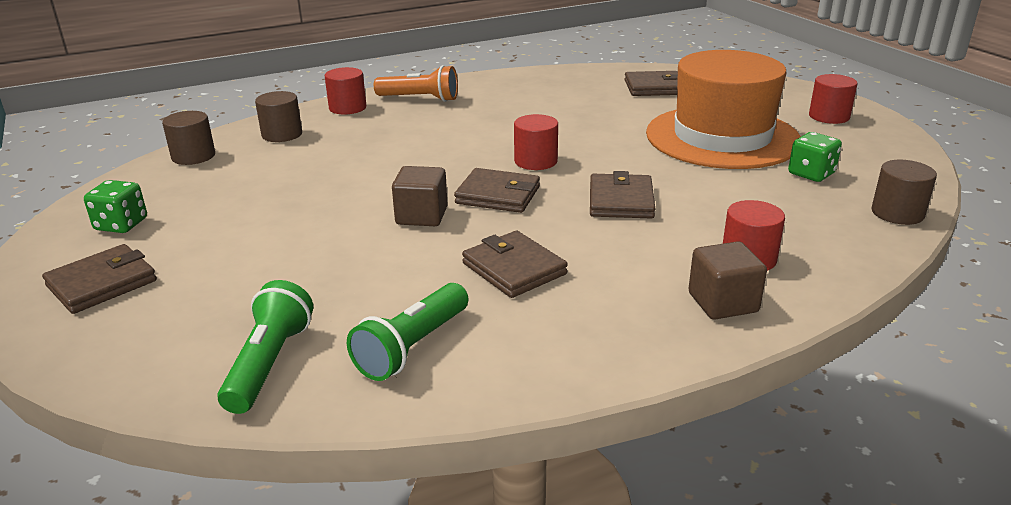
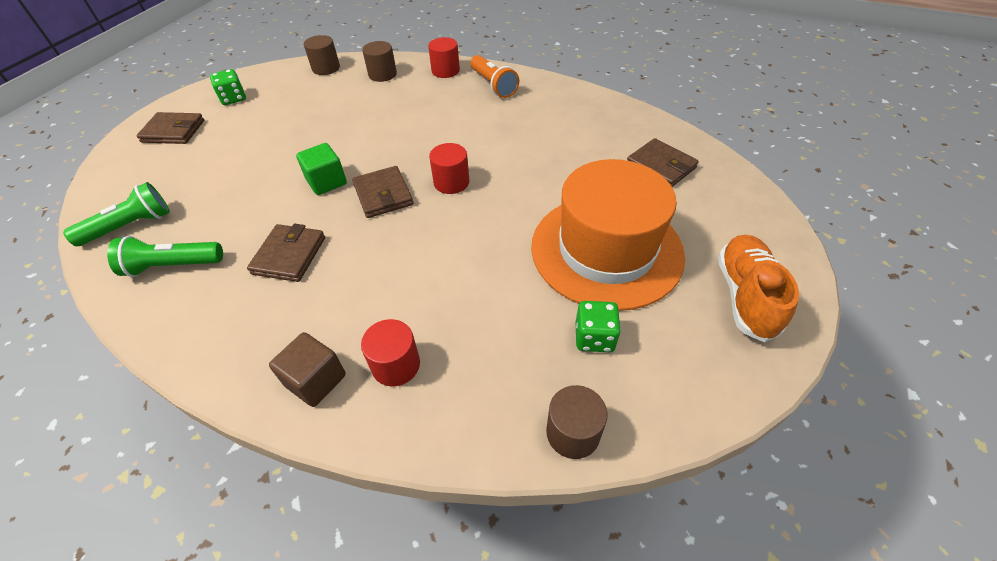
camera: 50 degrees right, 20 degrees up
(421, 216) = (326, 182): brown cube -> green cube
(621, 201) = (429, 253): brown wallet -> none
(829, 116) = (745, 296): red cylinder -> orange shoe

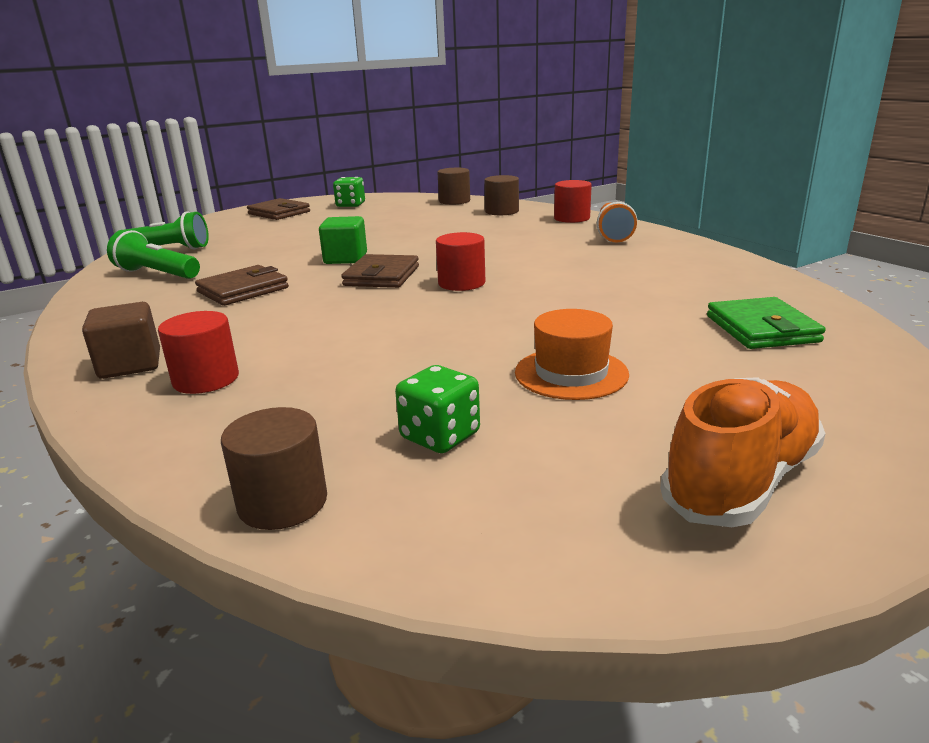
camera: 35 degrees right, 25 degrees down
(606, 250) = (571, 373): orange hat -> orange hat, size x0.47
(660, 166) = (761, 329): brown wallet -> green wallet

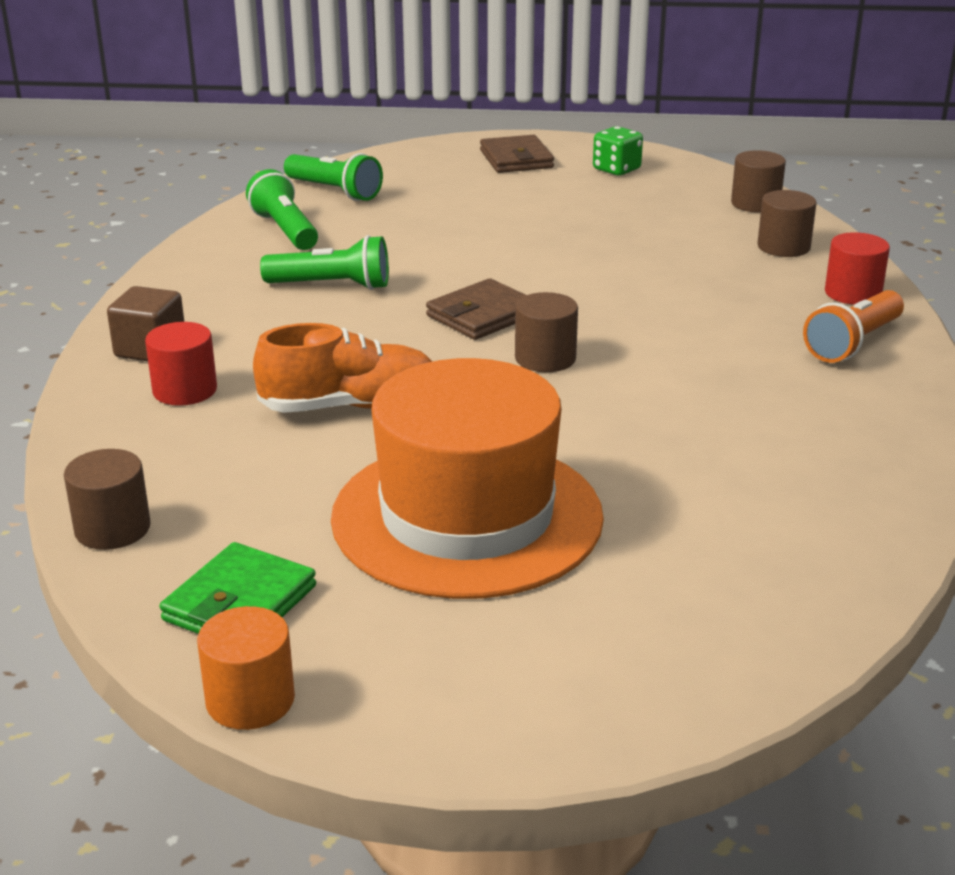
camera: 35 degrees right, 5 degrees up
(243, 290) = (332, 286): brown wallet -> green flashlight
(345, 259) = (483, 272): green cube -> none
(440, 436) = (276, 527): green dice -> none
(461, 283) = (545, 358): red cylinder -> brown cylinder
(571, 373) = (467, 517): orange hat -> orange hat, size x2.15
(658, 580) = (250, 700): none -> orange cylinder
(741, 481) = (426, 674): orange shoe -> orange shoe (350, 406)
(761, 329) = (744, 554): green wallet -> green wallet (240, 603)

